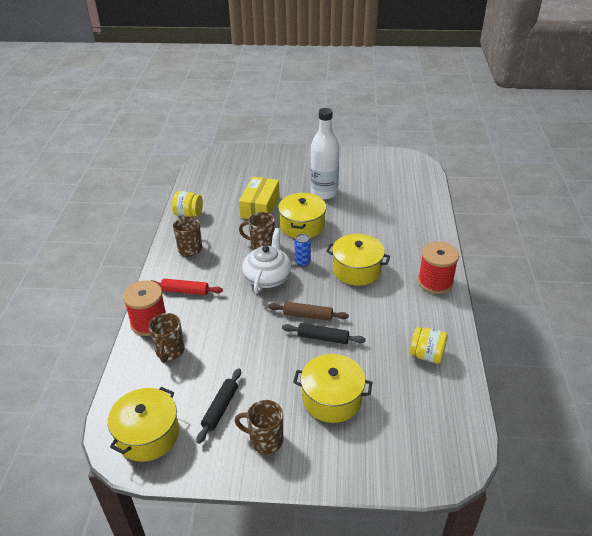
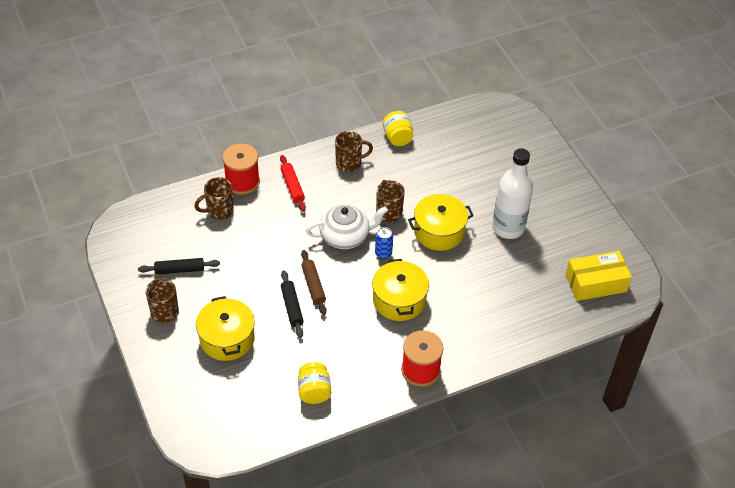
camera: 60 degrees right, 10 degrees up
(148, 435) = (134, 238): yellow pot -> none
(260, 207) = (446, 186): yellow box -> yellow box (596, 283)

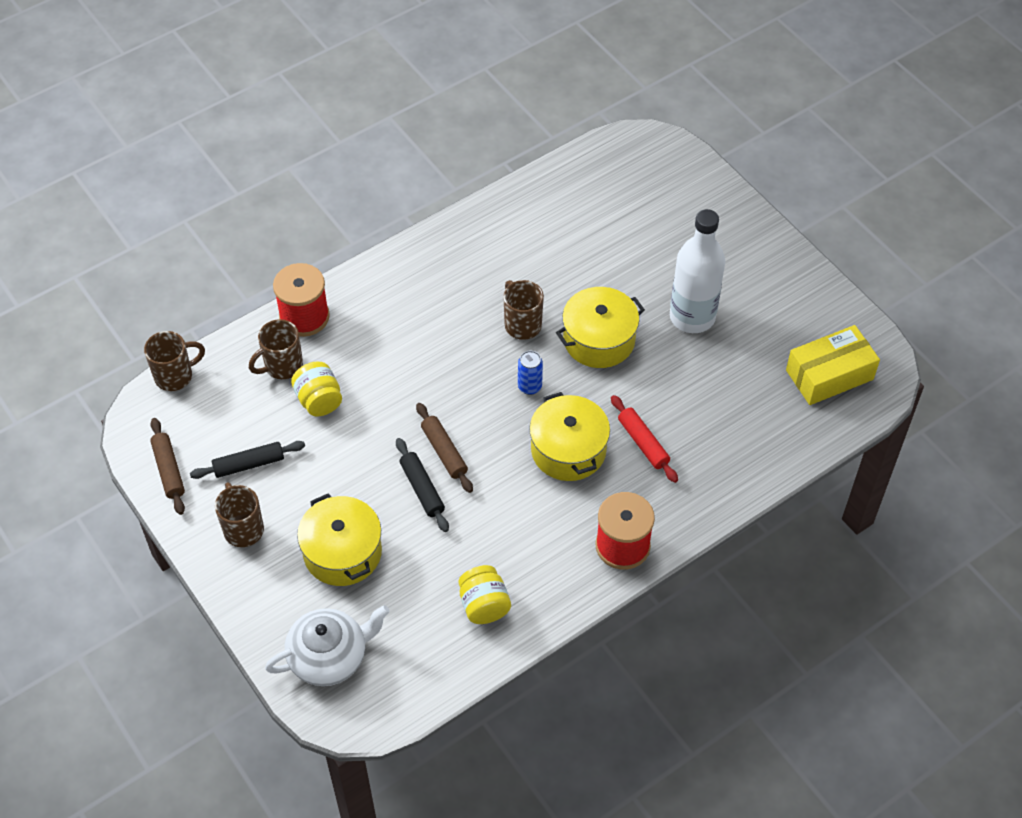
camera: 10 degrees left, 5 degrees up
(125, 264) = (169, 470): none -> brown rolling pin
(292, 186) = (377, 311): red rolling pin -> red rolling pin (643, 443)
(345, 236) = (471, 370): white teapot -> white teapot (329, 656)
(349, 163) = (449, 262): brown mug -> brown mug (175, 376)
(397, 138) = (507, 211): yellow jar -> yellow jar (319, 400)

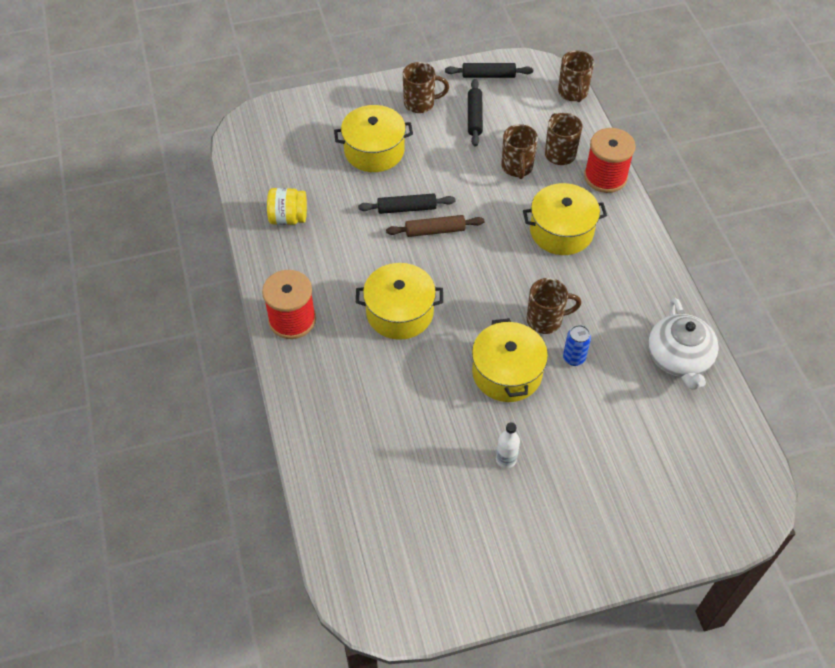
camera: 110 degrees right, 0 degrees up
(169, 470) = (488, 75): brown rolling pin -> black rolling pin
(319, 400) = (517, 167): yellow jar -> brown mug
(329, 656) = (296, 126): white teapot -> white teapot (679, 358)
(399, 338) = (561, 231): none -> yellow pot
(529, 386) = (475, 305): blue can -> blue can (574, 358)
(643, 443) = (382, 368): red rolling pin -> none
(692, 317) = (506, 459): white bottle -> white bottle, size x0.44
(829, 375) = (390, 556): yellow box -> none

